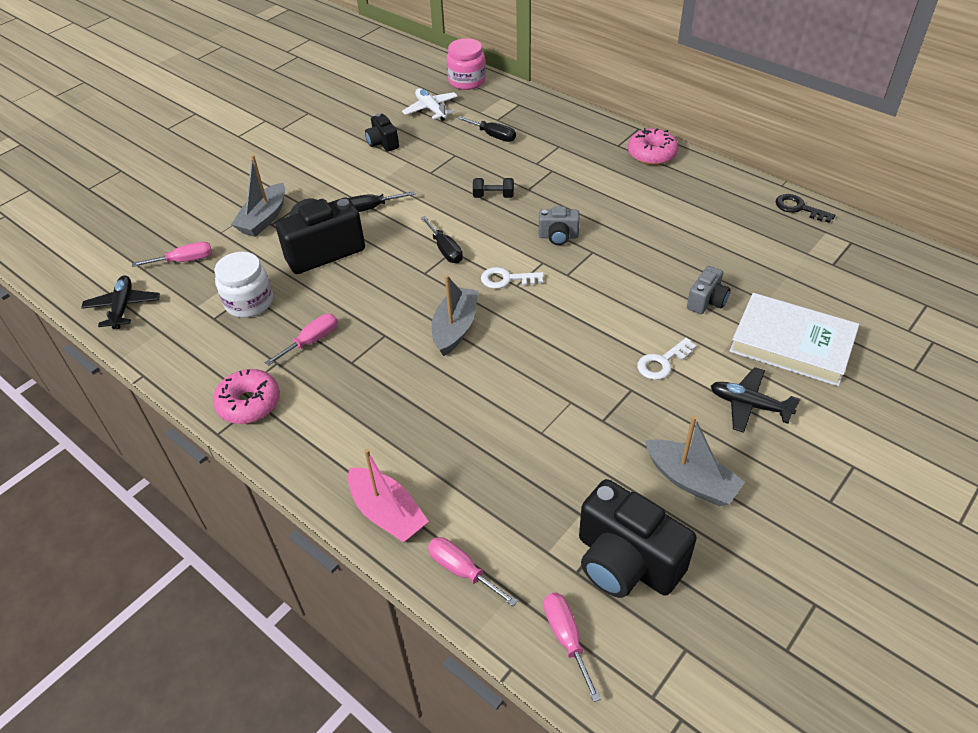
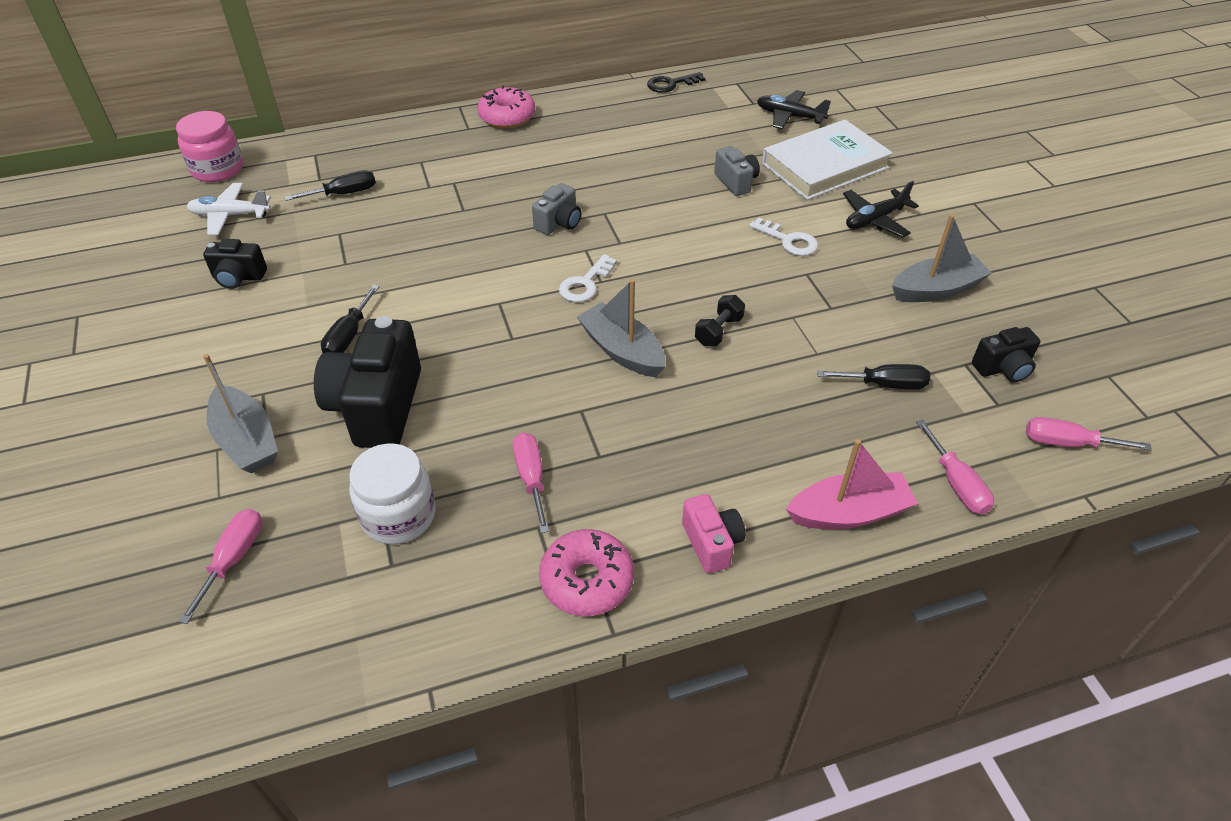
camera: 60 degrees left, 0 degrees up
(123, 307) = (255, 671): black plane -> black plane (789, 116)
(313, 449) = (712, 543): none -> pink camera
(445, 250) = (491, 307): black screwdriver -> black screwdriver (884, 384)
(462, 570) = (956, 483): pink screwdriver -> pink screwdriver turned 90 degrees counterclockwise
(493, 196) = (445, 236): black dumbbell -> black dumbbell (718, 331)
(626, 562) = (1003, 368): black camera -> black camera, size x0.52
(662, 362) = (788, 240): white key -> white key turned 45 degrees counterclockwise

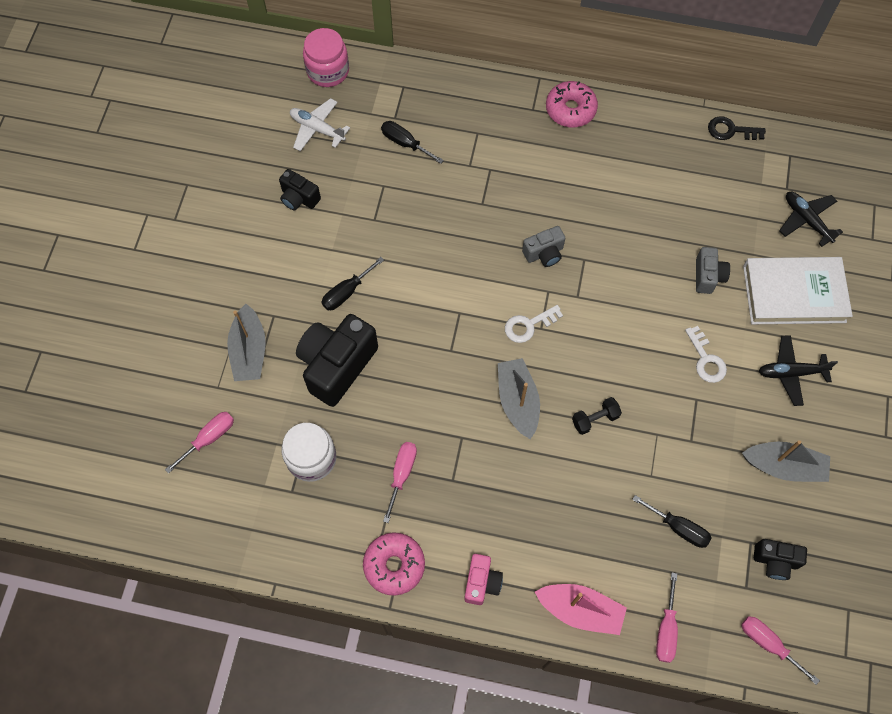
camera: 30 degrees right, 20 degrees up
(344, 194) = (405, 143): black screwdriver -> black screwdriver turned 150 degrees counterclockwise

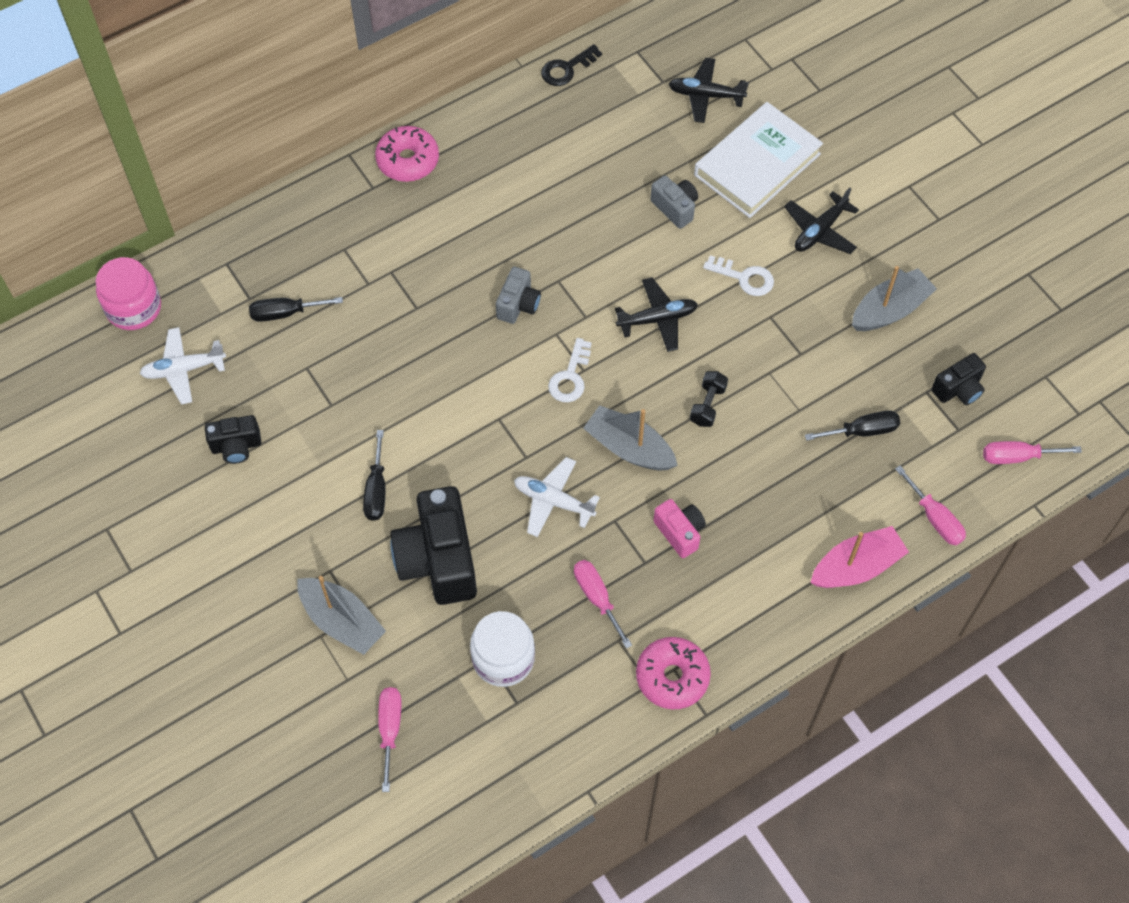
camera: 45 degrees left, 5 degrees down
(438, 392) = (553, 501): none -> white plane
(481, 582) = (757, 621): pink camera -> pink camera (680, 532)
(621, 337) = (657, 319): none -> black plane

